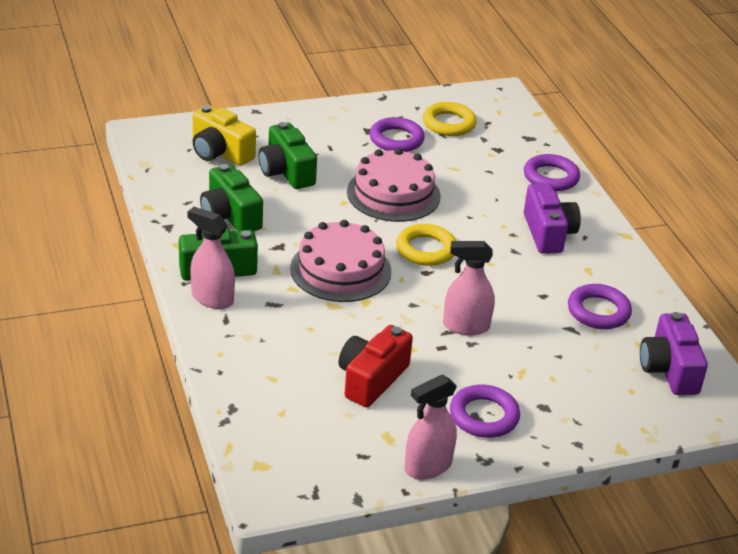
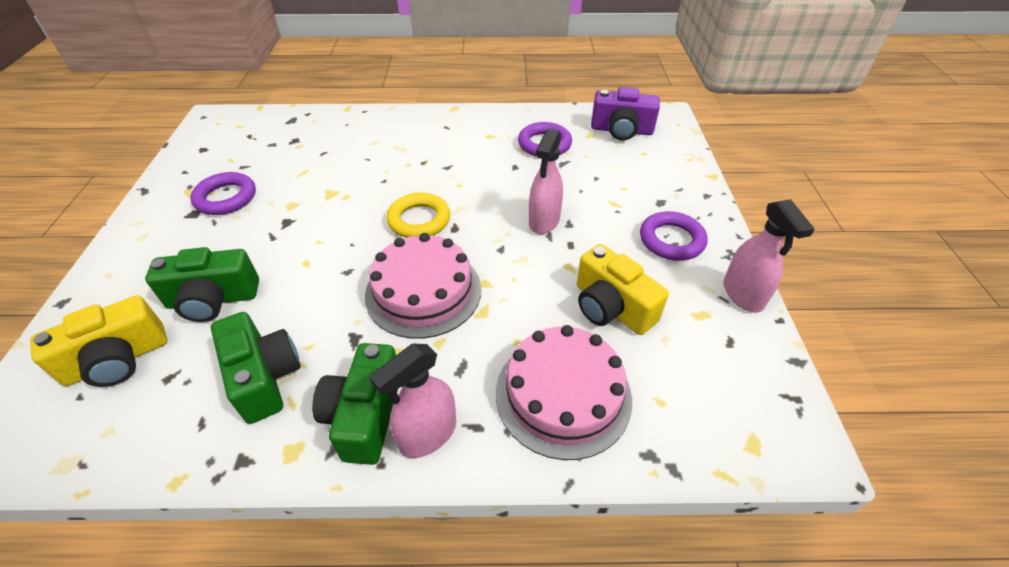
camera: 70 degrees left, 10 degrees up
(230, 216) = (264, 377): green camera -> green camera turned 105 degrees counterclockwise
(371, 379) = (611, 307): red camera -> yellow camera
(393, 194) = (316, 221): pink cake -> pink cake (563, 394)
(449, 123) = (230, 158): yellow ring -> none
(548, 233) = (432, 143): purple camera -> none
(551, 177) = (356, 123): purple ring -> none

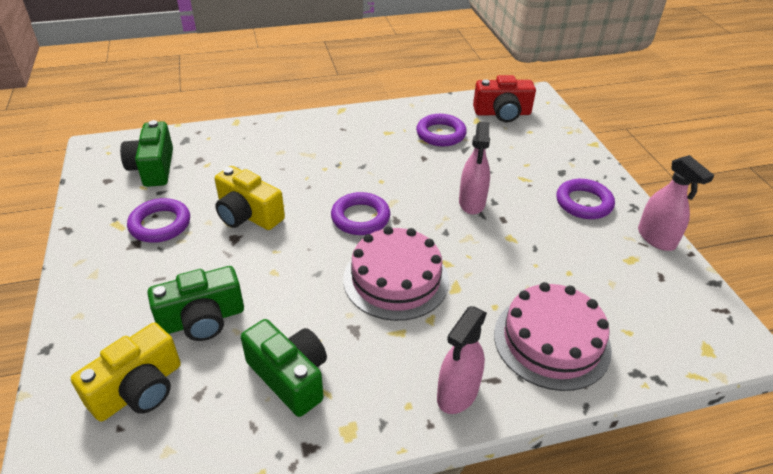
camera: 15 degrees left, 5 degrees down
(365, 415) = (397, 389): green camera -> green camera (153, 168)
(419, 220) = (360, 218): yellow ring -> purple ring
(611, 307) = (559, 265): yellow camera -> yellow camera (248, 215)
(621, 130) = (502, 113): purple camera -> red camera

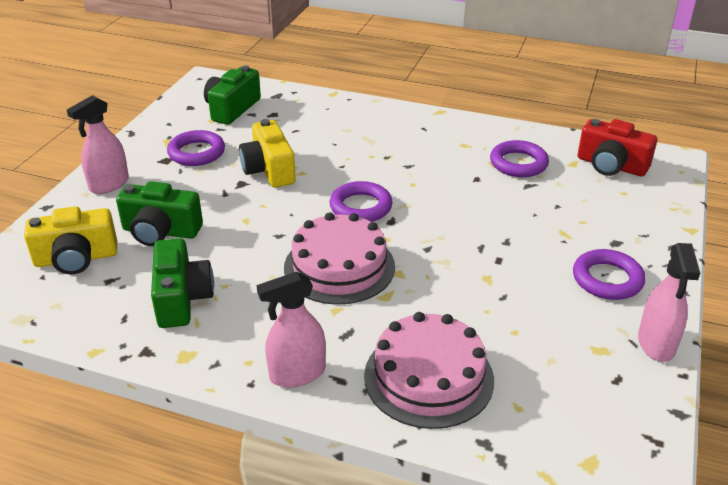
camera: 35 degrees right, 5 degrees down
(472, 203) = (482, 234): pink spray bottle -> pink spray bottle (109, 184)

